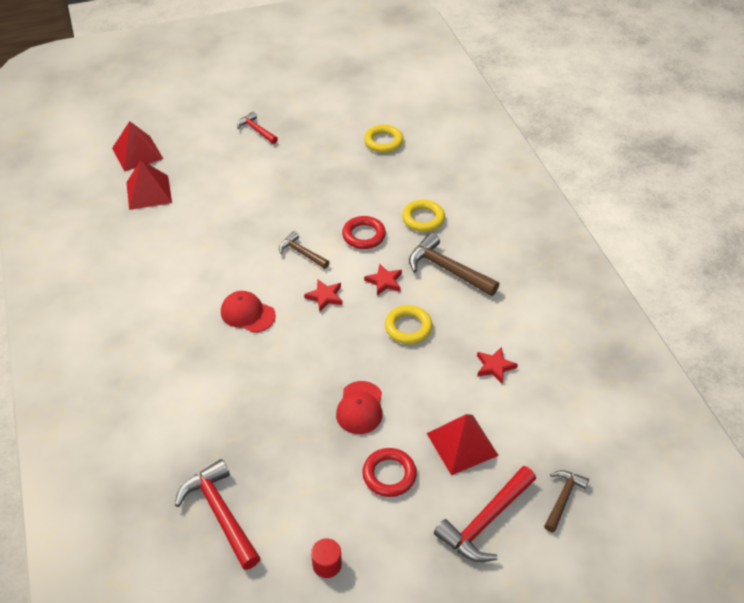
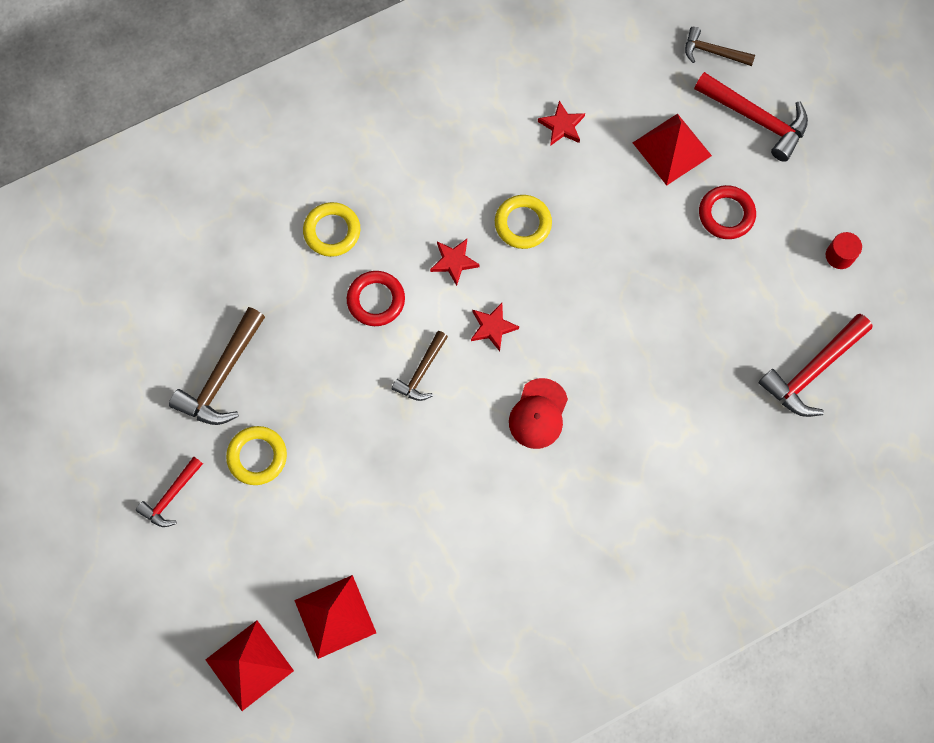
camera: 100 degrees left, 25 degrees up
(360, 408) = (649, 257): red cap -> none
(383, 141) = (176, 306): yellow ring -> yellow ring (257, 456)
(447, 269) = (420, 191): brown hammer -> brown hammer (222, 376)

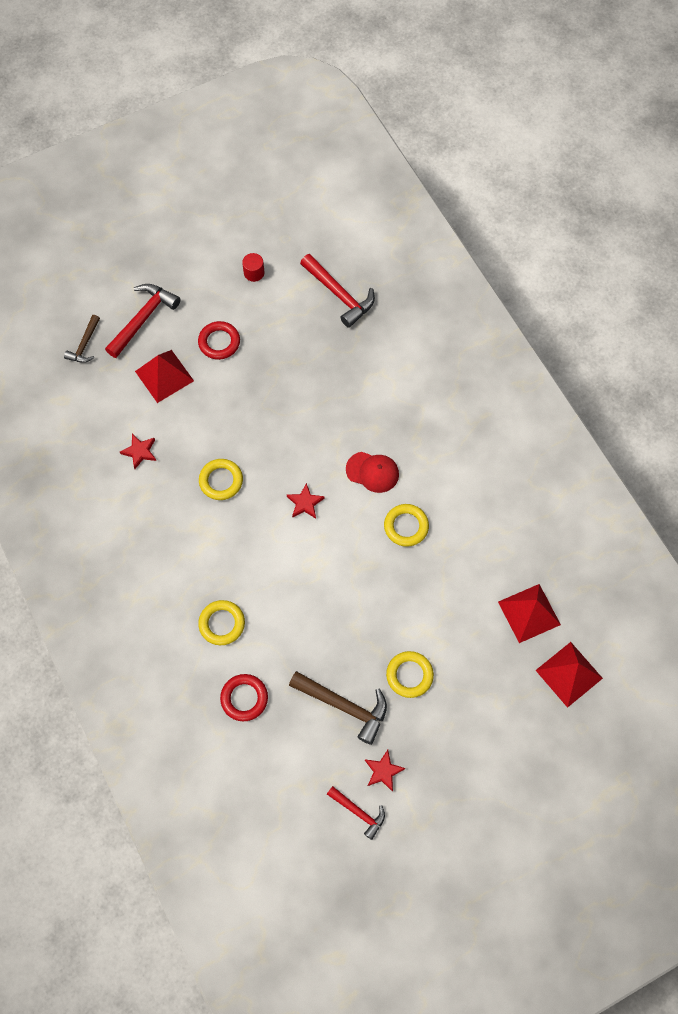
camera: 90 degrees left, 5 degrees down
(171, 496) = (443, 741): red hammer -> red hammer (358, 812)
(376, 300) = (281, 588): red ring -> red ring (244, 698)
(421, 372) = (340, 554): brown hammer -> none
(454, 262) = (251, 531): red star -> red star (383, 771)
(459, 456) = (406, 526): none -> yellow ring

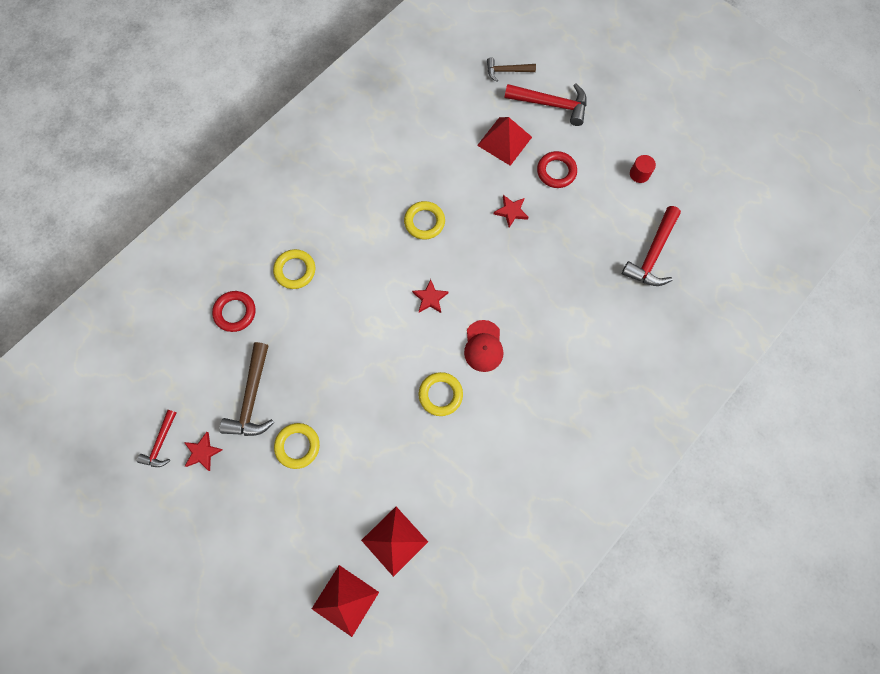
camera: 70 degrees right, 5 degrees up
(139, 452) = (426, 149): red star -> red star (511, 211)

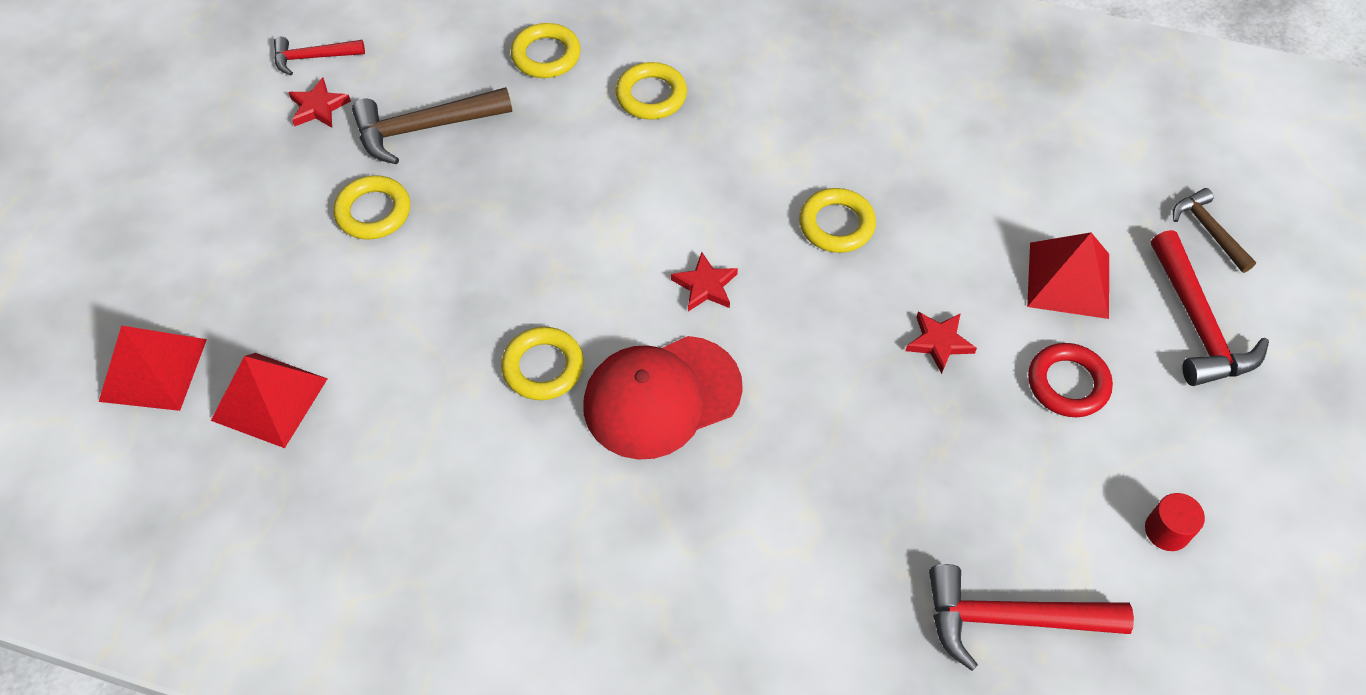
camera: 65 degrees right, 15 degrees down
(235, 312) = (546, 55): red ring -> yellow ring
(483, 346) = (661, 397): red cap -> red cap, size x1.60

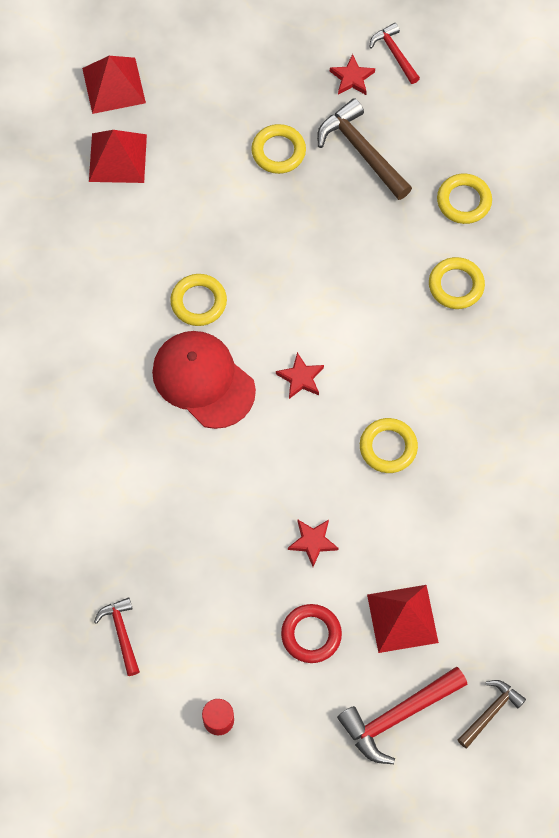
camera: 70 degrees right, 10 degrees up
(1010, 619) = (121, 633): red hammer -> red hammer, size x0.60

